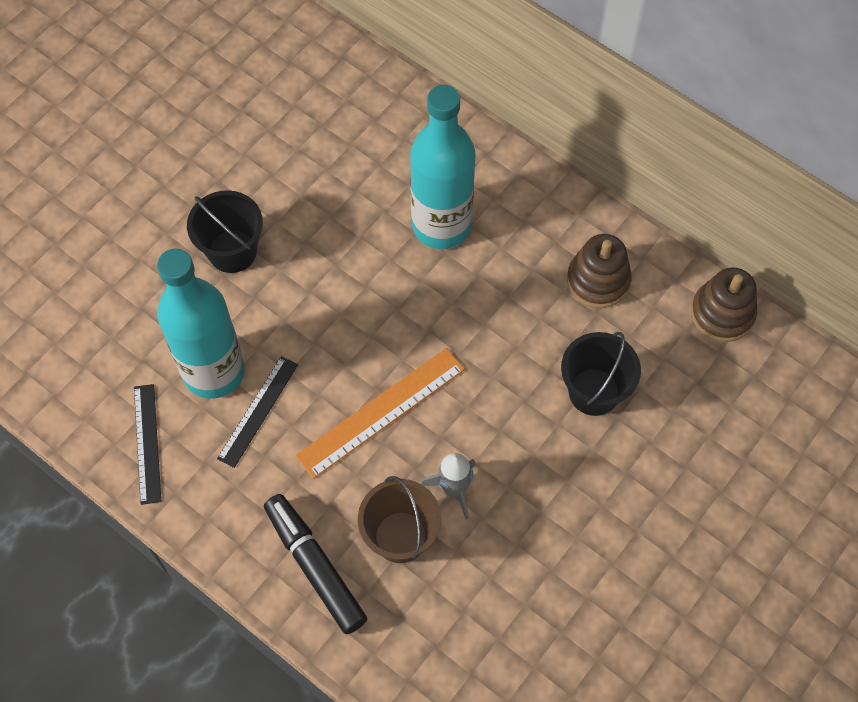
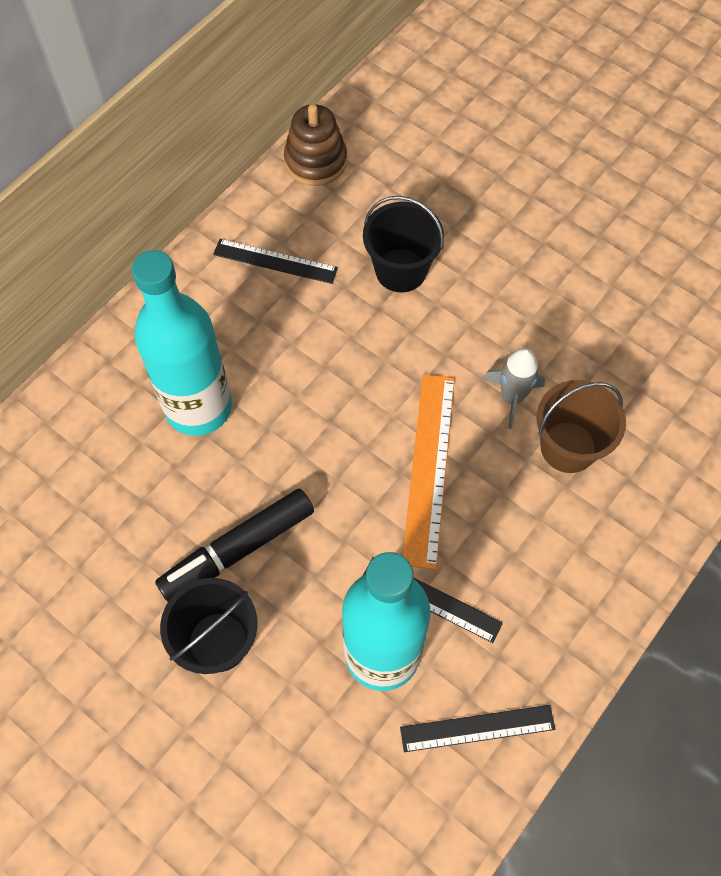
camera: 90 degrees left, 0 degrees up
(315, 567) = (609, 530): black marker -> black marker (238, 549)
(381, 412) = (428, 468): orange ruler -> orange ruler turned 45 degrees clockwise
(598, 280) = (275, 261): brown stacking toy -> black ruler

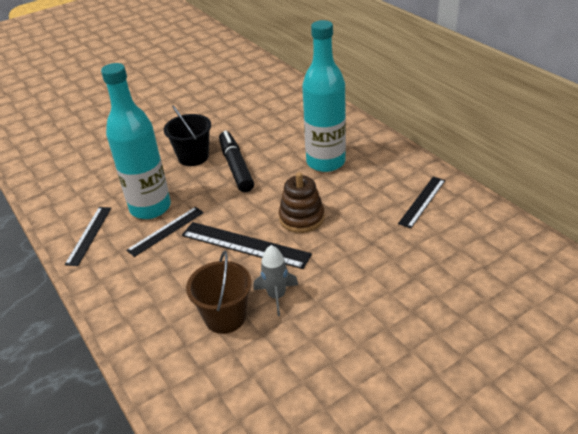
camera: 110 degrees right, 25 degrees down
(315, 161) = (511, 231): brown stacking toy -> brown stacking toy (301, 218)
(401, 270) = (401, 259): black bucket -> none
(428, 468) = (245, 244): orange ruler -> black ruler

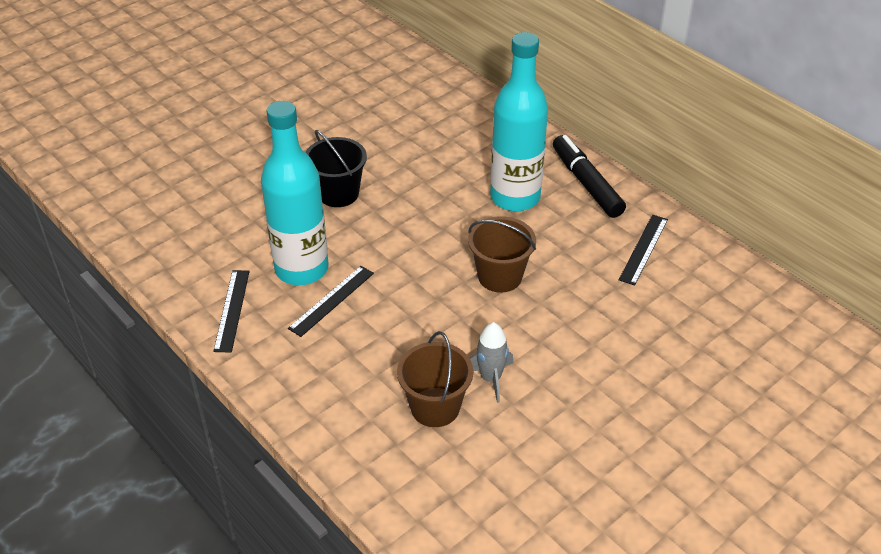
camera: 10 degrees left, 5 degrees up
(236, 167) = (399, 208): black marker -> black marker (586, 183)
(245, 244) = (437, 315): black ruler -> none
(301, 218) = (500, 276): brown stacking toy -> brown bucket

